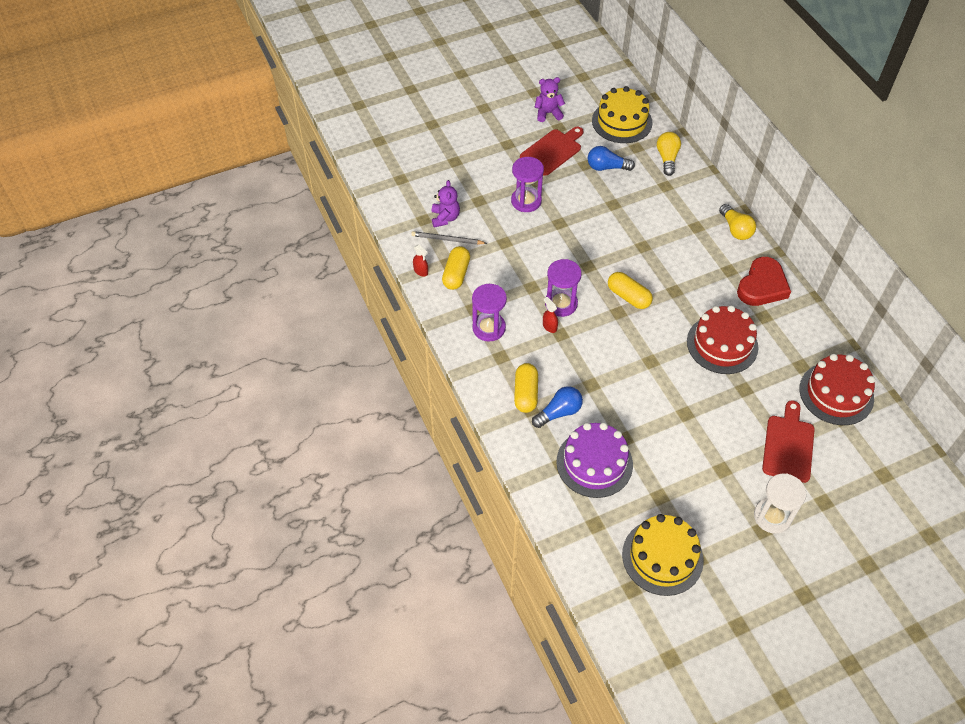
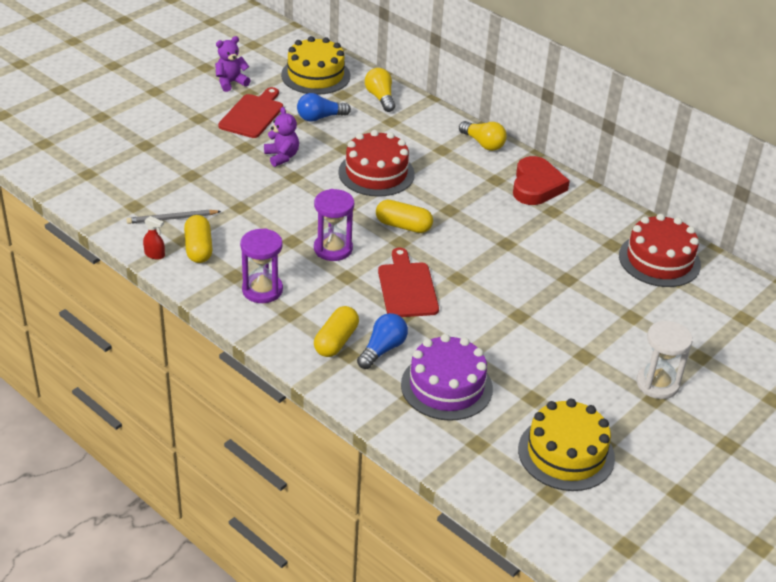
camera: 25 degrees left, 15 degrees down
(445, 218) = (159, 199): purple teddy bear -> purple teddy bear (282, 157)
(526, 201) = (246, 165): purple hourglass -> none
(526, 393) = (336, 341): yellow capsule -> yellow capsule turned 45 degrees clockwise
(549, 326) = (331, 272): red spray bottle -> none
(722, 344) = (523, 245): red cake -> red cake (376, 173)
(788, 445) = (638, 316): red cutting board -> red cutting board (407, 287)

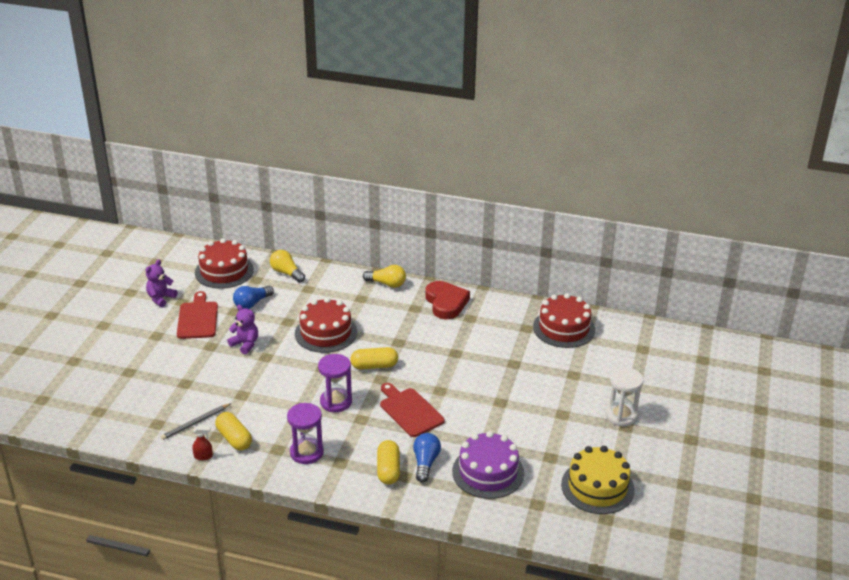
camera: 25 degrees left, 5 degrees down
(315, 75) = (224, 271): yellow cake -> red cake

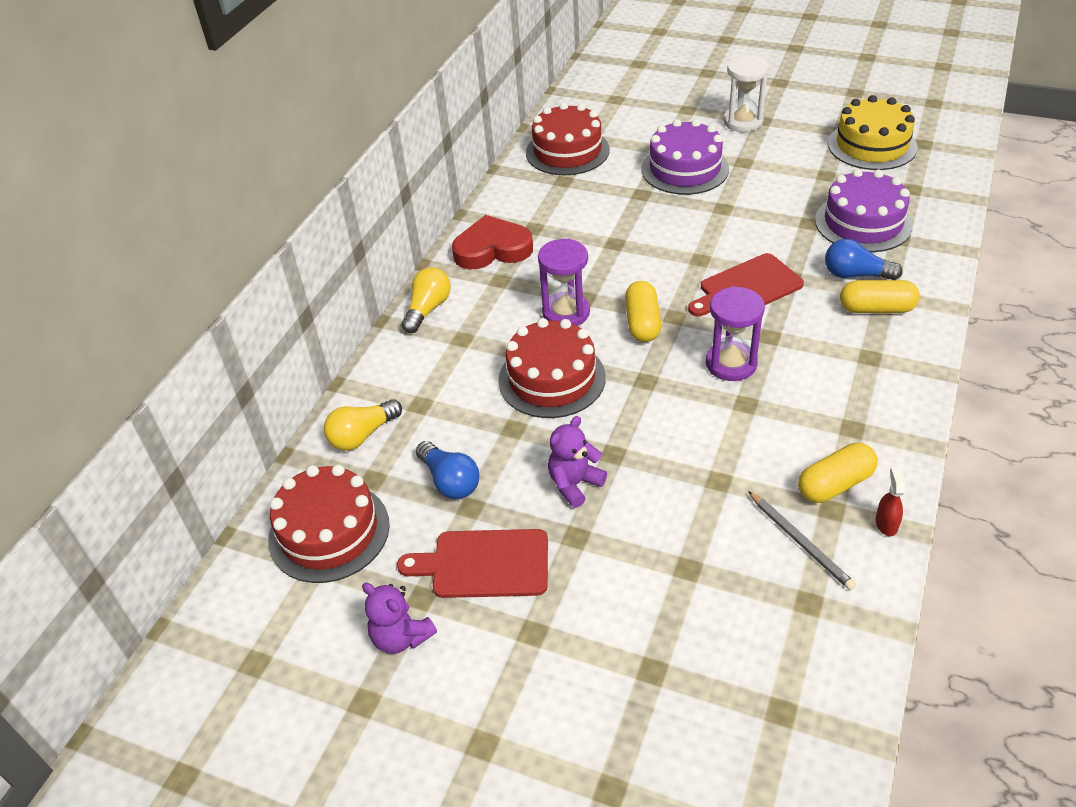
camera: 80 degrees left, 10 degrees up
(306, 452) = (854, 394): purple hourglass -> purple hourglass (566, 312)
(548, 384) = (685, 169): none -> purple cake

